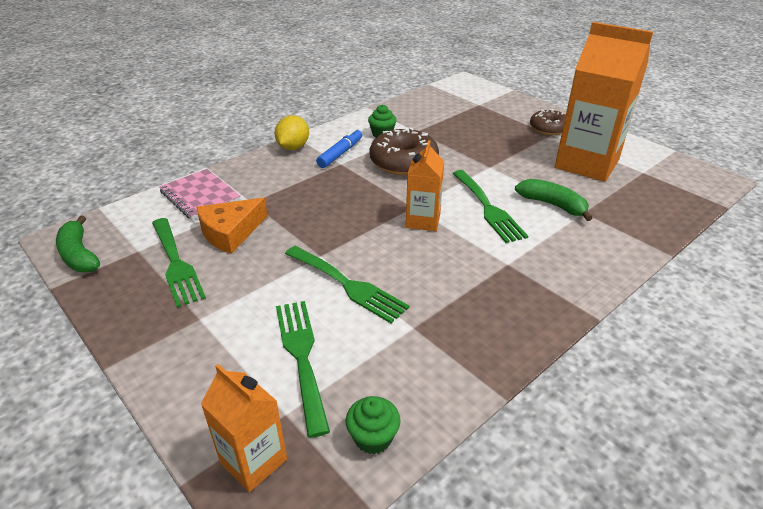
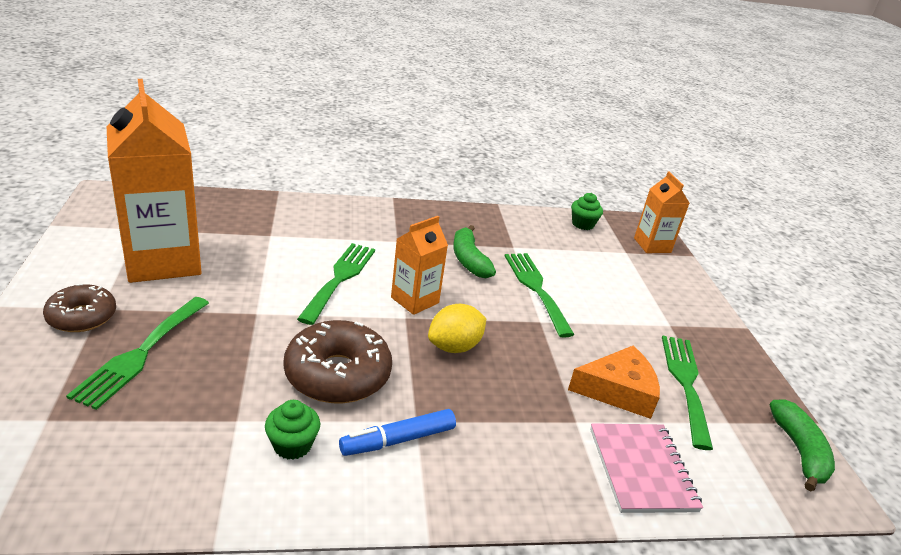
camera: 150 degrees left, 5 degrees down
(293, 147) = (454, 500): yellow lemon -> yellow lemon (454, 347)
(301, 356) = (601, 269): green fork -> green fork (140, 354)
(553, 205) = (281, 251): green banana -> green banana (469, 260)

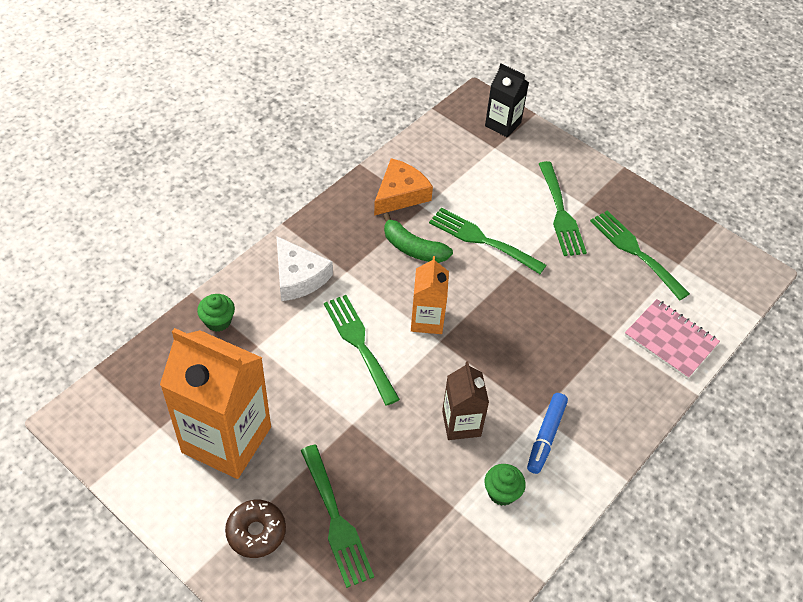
camera: 40 degrees left, 20 degrees up
(337, 374) = (461, 423): brown donut -> brown carton
(358, 223) = (298, 277): none -> white cheese
(454, 347) = (494, 339): yellow lemon -> none
(583, 224) = (439, 138): green cupcake -> green cupcake (218, 321)
(618, 390) = (609, 291): orange cheese -> orange cheese (400, 194)
(637, 317) = (561, 213): none -> green fork
(652, 245) = (503, 124): orange carton -> black carton
(799, 451) = (724, 255): green banana -> none

